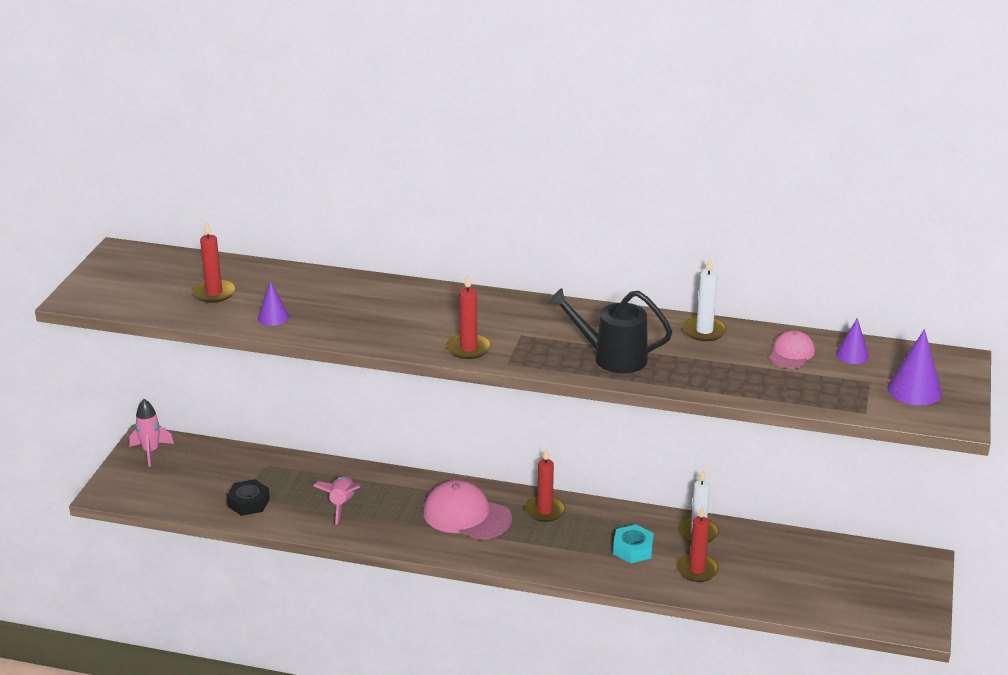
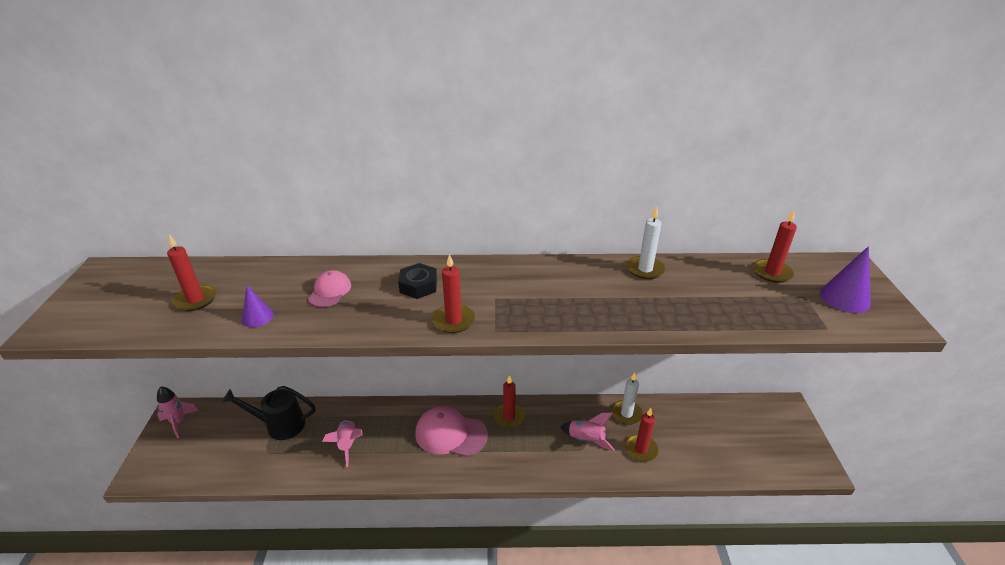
camera: 15 degrees left, 5 degrees up
(248, 503) = (268, 458): black nut -> black nut (418, 286)
(611, 357) = (584, 308): black watering can -> black watering can (279, 425)
(633, 549) = (586, 440): turquoise nut -> pink rocket
(791, 353) = (726, 279): pink cap -> pink cap (330, 291)
(852, 355) = (772, 273): purple cone -> red candle

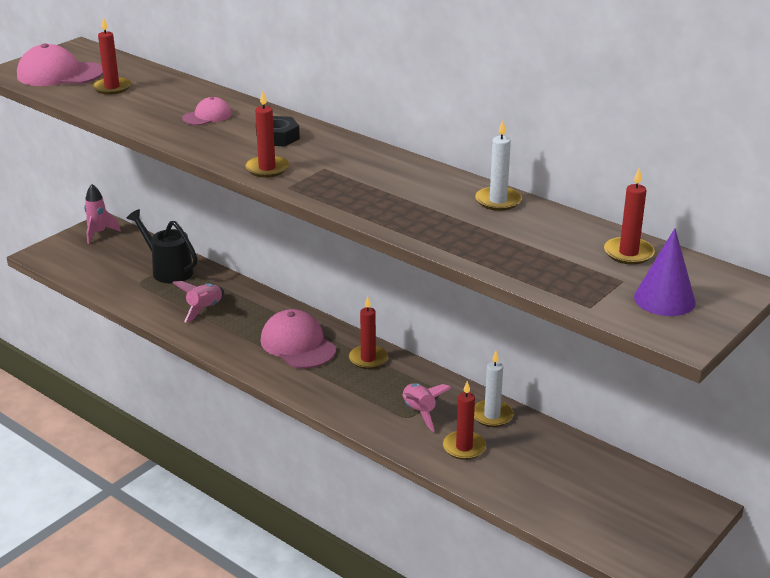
camera: 40 degrees right, 5 degrees down
(116, 307) = (59, 74): none -> pink cap
(257, 317) = (136, 113): purple cone -> none

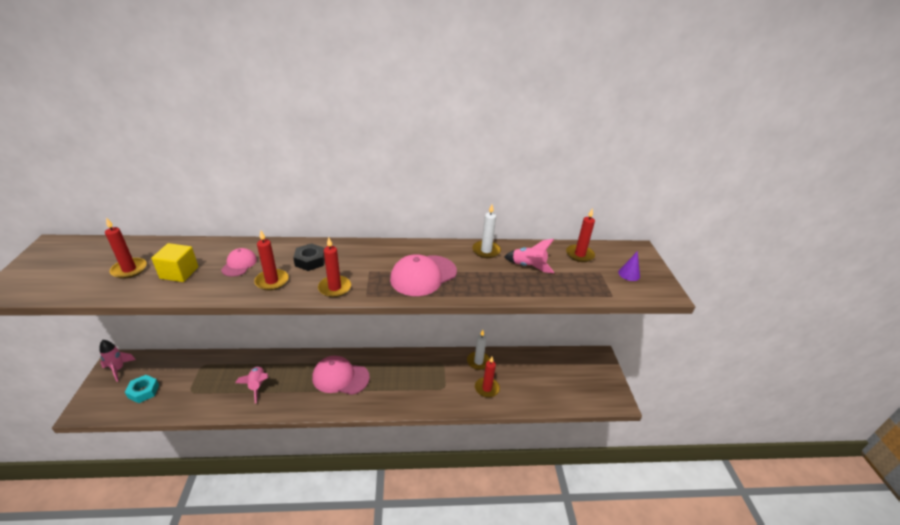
camera: 45 degrees left, 5 degrees up
(59, 74) = (62, 275): pink cap -> pink cap (423, 275)
(100, 263) = (143, 391): none -> turquoise nut
(147, 104) = (179, 273): none -> yellow cube
(168, 270) = (202, 371): black watering can -> none
(368, 359) = (387, 364): red candle -> red candle (272, 281)
(419, 412) = (446, 381): pink rocket -> pink rocket (528, 266)
(664, 299) = (629, 274): purple cone -> purple cone, size x0.63

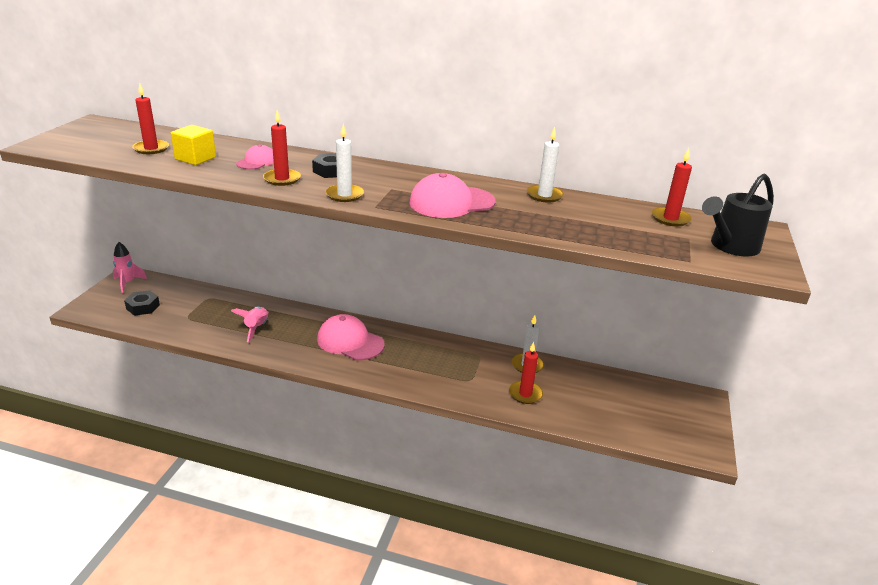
camera: 20 degrees right, 5 degrees down
(143, 391) = (143, 307): turquoise nut -> black nut
(334, 288) = (344, 195): red candle -> white candle
(528, 266) = (591, 217): pink rocket -> none
(629, 274) = (730, 247): purple cone -> black watering can

